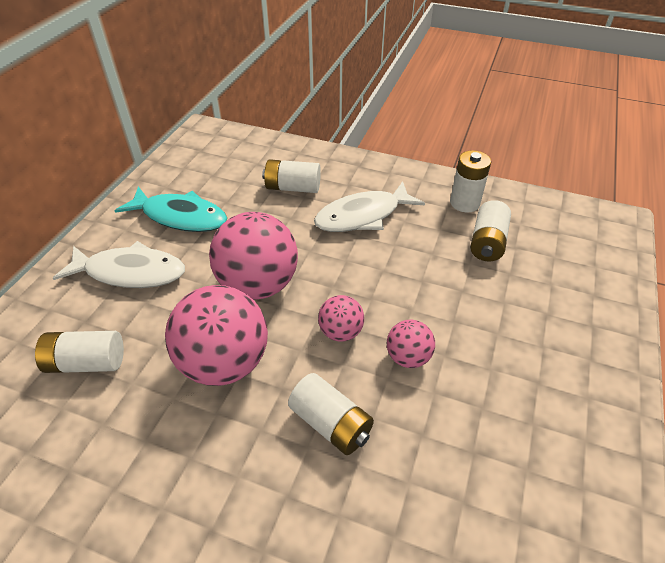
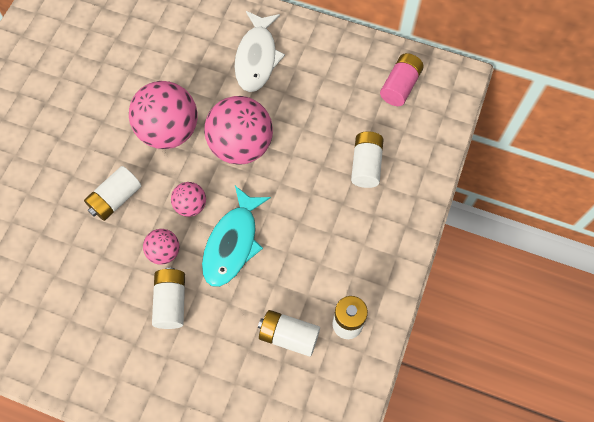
camera: 90 degrees right, 20 degrees up
(86, 362) = (175, 51): white battery -> white battery (171, 302)
(180, 217) = (322, 80): turquoise fish -> turquoise fish (233, 243)
(204, 163) = (400, 86): none -> pink battery
(363, 216) = (325, 226): white fish -> none

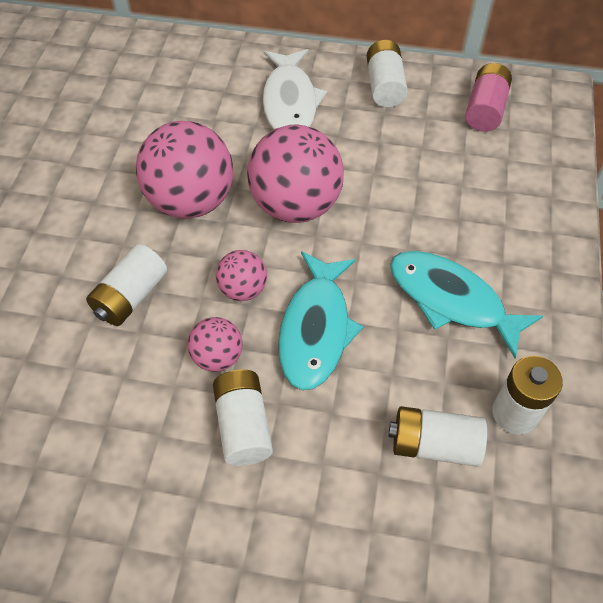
camera: 10 degrees left, 10 degrees down
(329, 237) = (451, 300): none -> turquoise fish
(366, 165) = (472, 204): white battery -> white battery (385, 86)

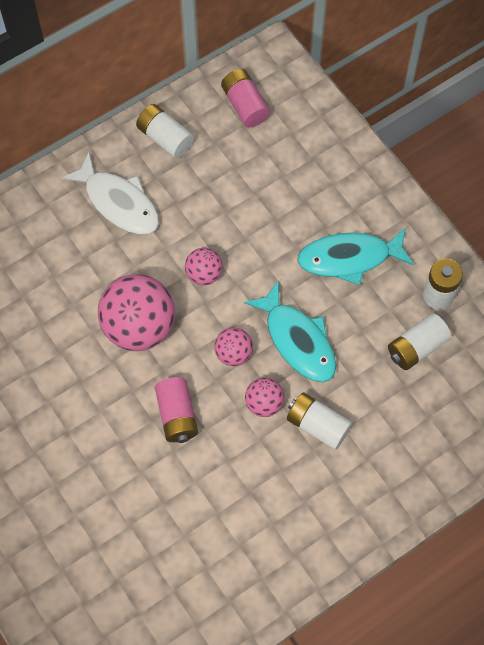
camera: 45 degrees left, 10 degrees up
(131, 296) = (177, 415): white battery -> pink battery
(295, 205) = (204, 274): pink ball -> pink ball, size x0.50

